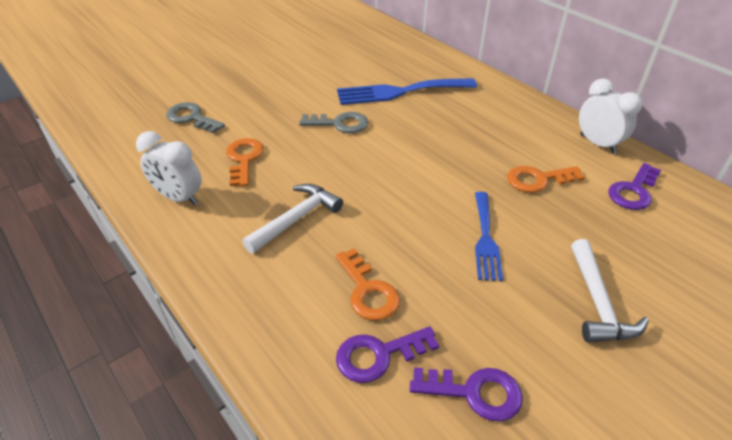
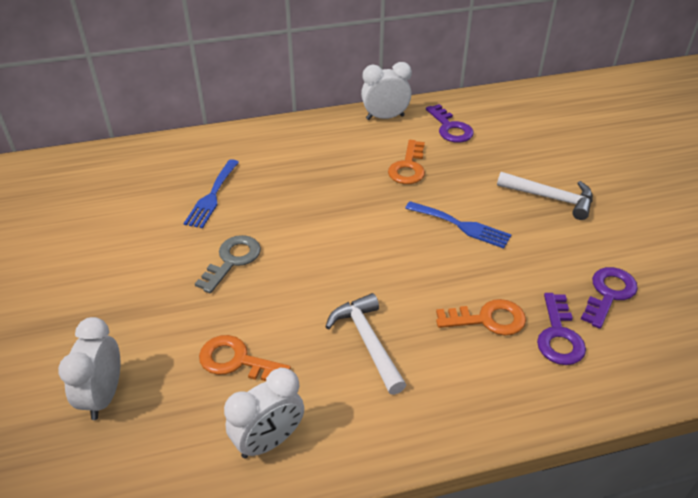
camera: 65 degrees left, 0 degrees up
(191, 118) = (104, 396): grey key -> white clock
(400, 92) = (212, 196): blue fork -> blue fork, size x0.63

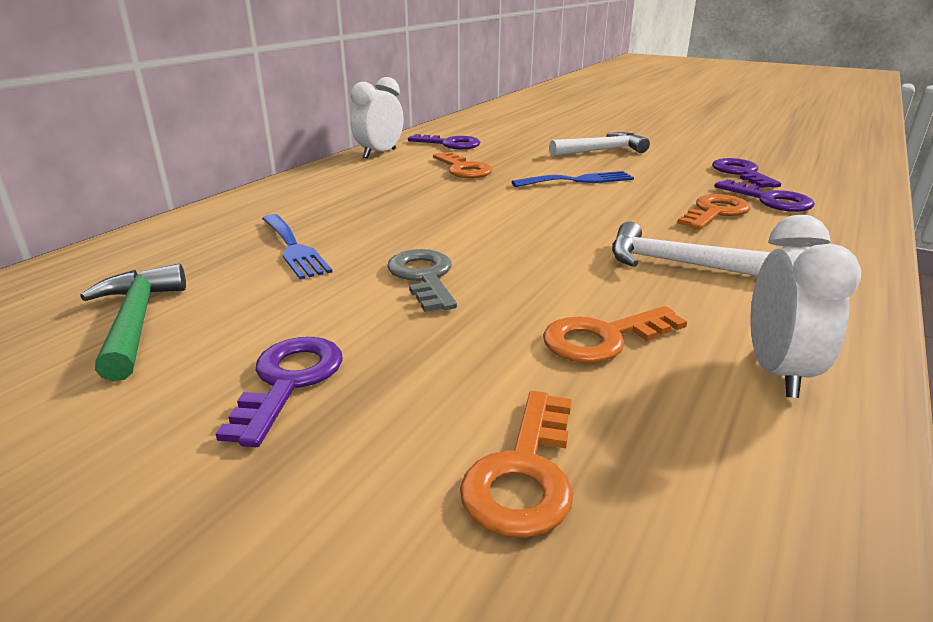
camera: 45 degrees left, 15 degrees down
(99, 213) = (136, 322): none -> green hammer
(101, 289) = (289, 381): none -> purple key
(104, 396) = (524, 474): white clock -> orange key

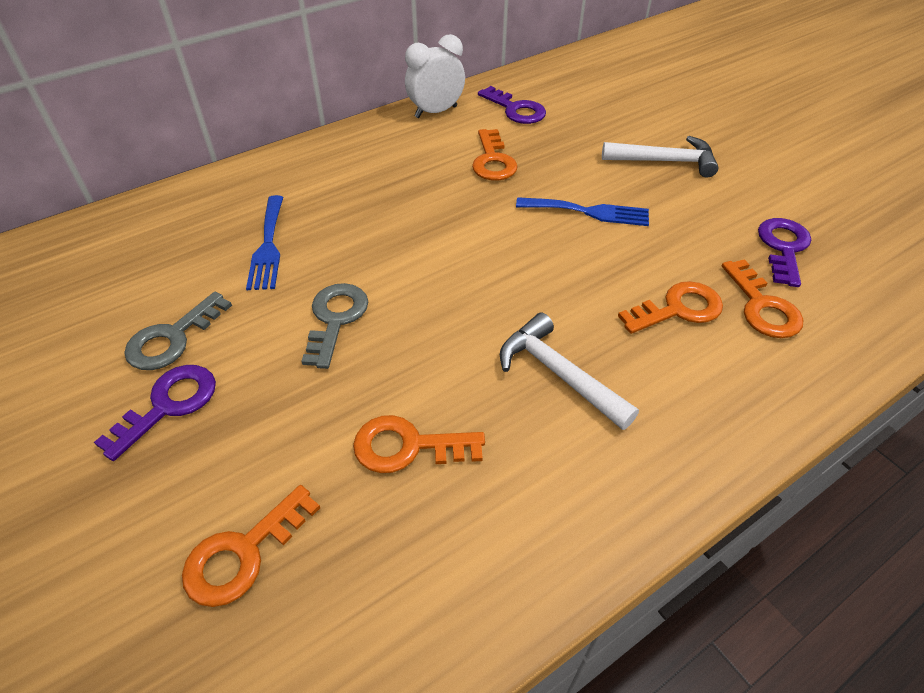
camera: 25 degrees right, 20 degrees up
(136, 322) = (117, 304): green hammer -> none
(240, 330) = (172, 338): none -> grey key
(770, 200) = (762, 307): purple key -> orange key
(777, 372) = (506, 540): white clock -> none

